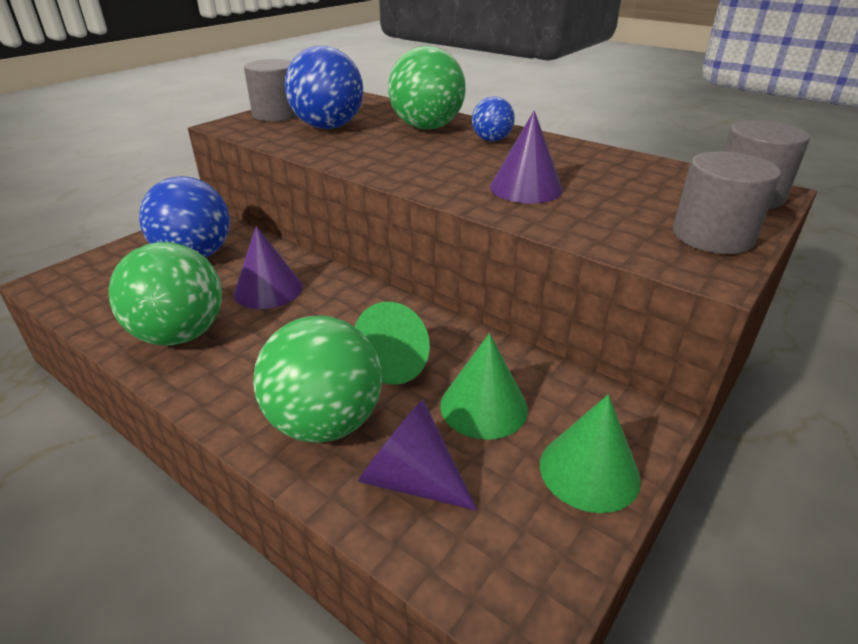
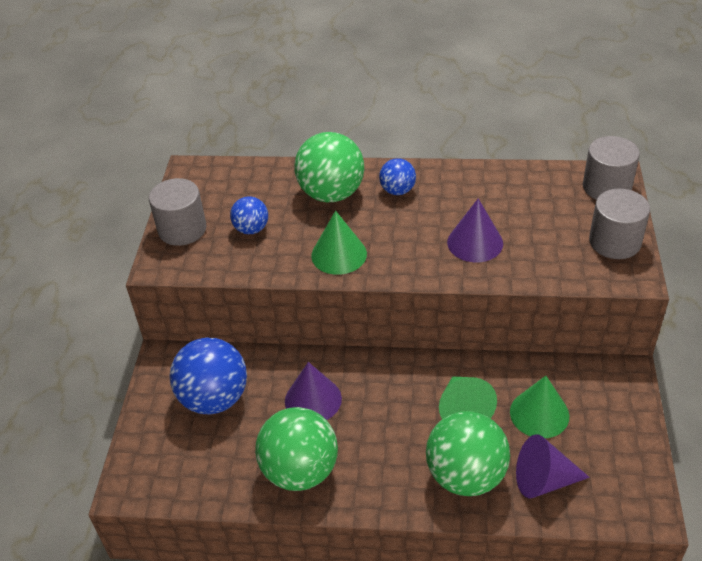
camera: 30 degrees left, 10 degrees up
(328, 127) = (251, 229): blue ball -> blue ball, size x0.53
(589, 471) = (621, 423): green cone -> green cone (339, 254)

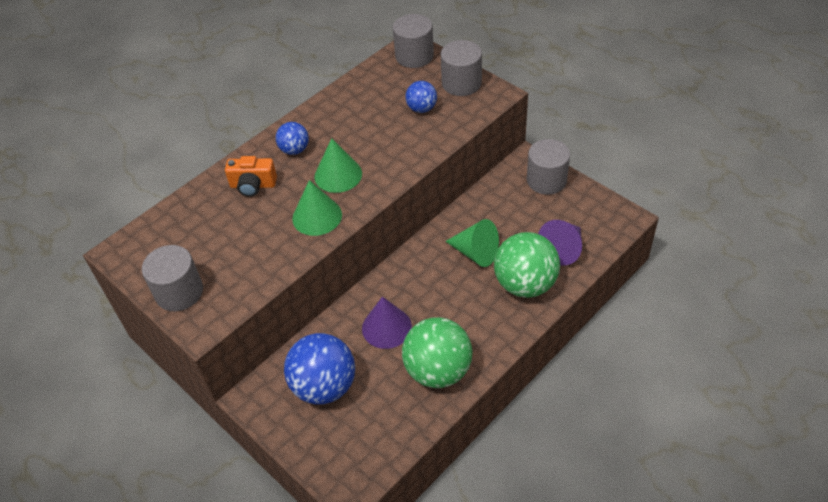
camera: 50 degrees left, 5 degrees up
(251, 229) = (232, 250): blue ball -> blue ball (422, 108)
(331, 194) = (253, 185): green ball -> orange camera
(475, 242) = (388, 143): purple cone -> none
(539, 413) = (515, 219): green cone -> green cone (338, 175)
(619, 407) = (546, 180): none -> grey cylinder

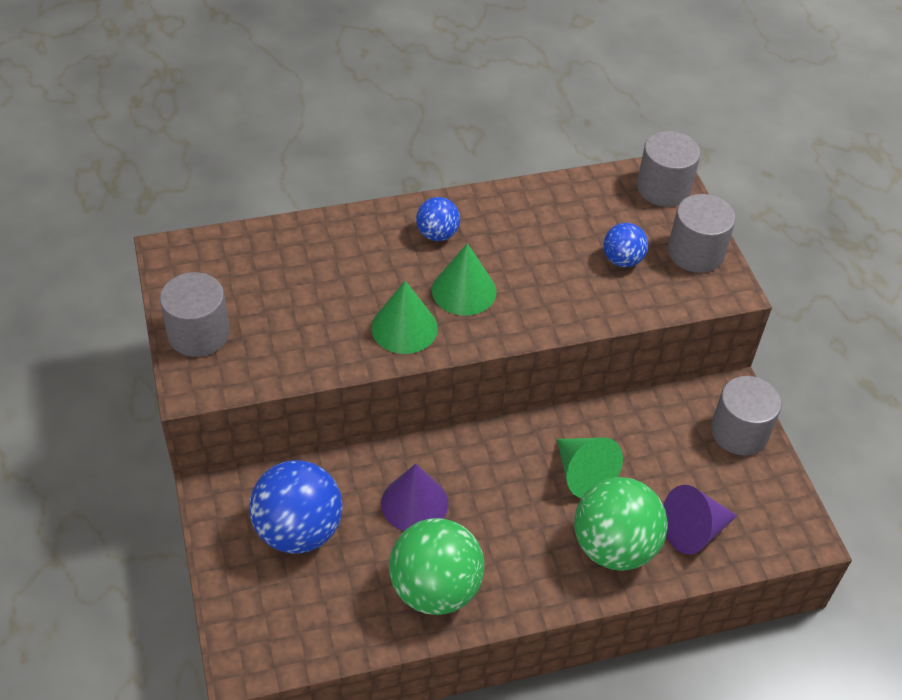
camera: 25 degrees right, 0 degrees up
(253, 185) = (361, 252): orange camera -> none

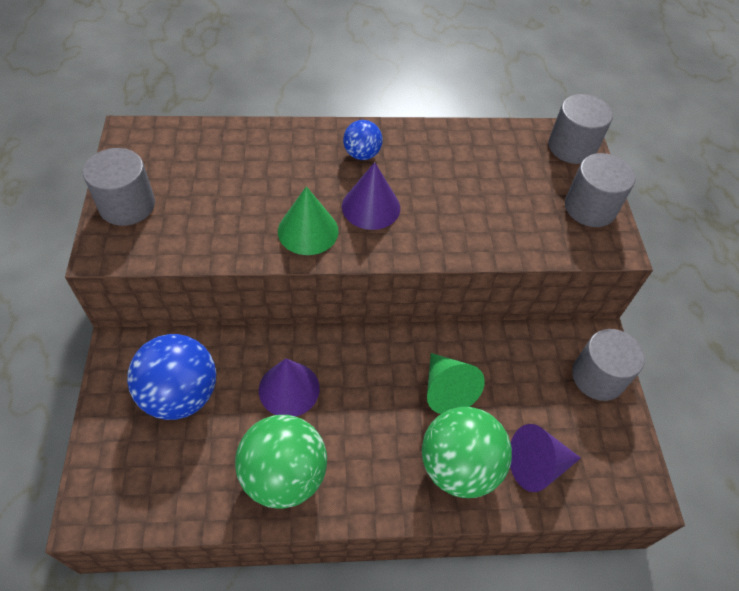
camera: 10 degrees right, 5 degrees up
(464, 291) = (371, 207): green cone -> purple cone
(622, 260) = (521, 203): blue ball -> none

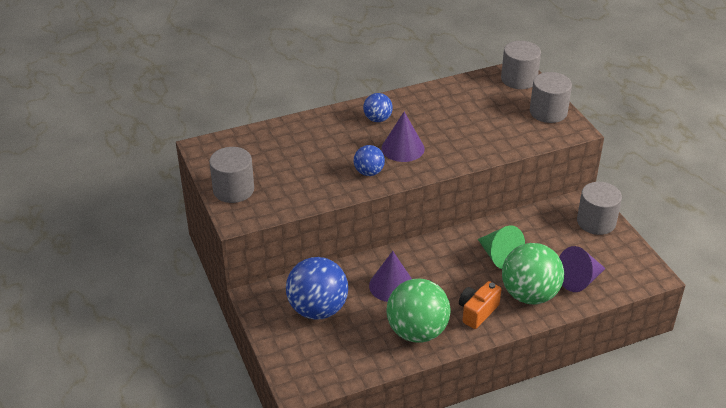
camera: 15 degrees left, 15 degrees down
(308, 231) = (369, 172): green cone -> blue ball
(377, 471) = (477, 312): none -> orange camera

